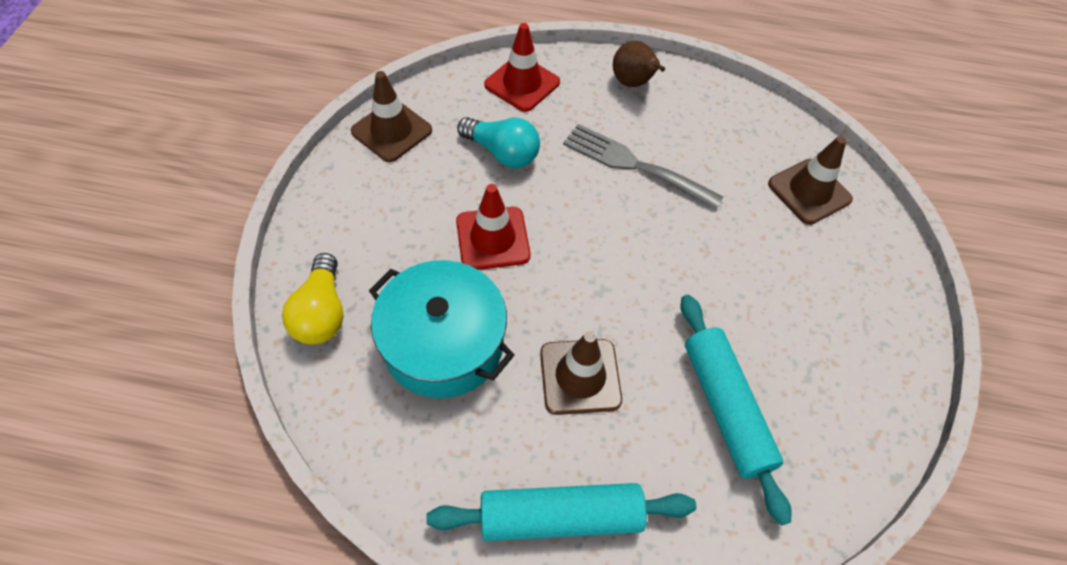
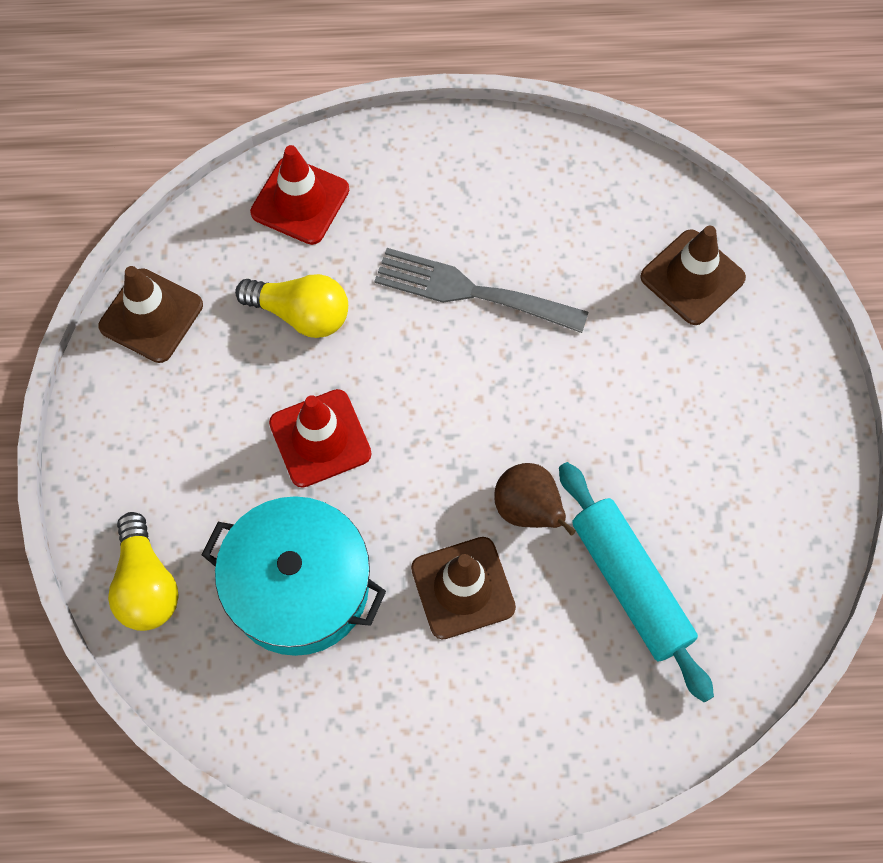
camera: 10 degrees left, 10 degrees up
(502, 152) = (301, 314): turquoise light bulb -> yellow light bulb
(560, 516) = (476, 748): turquoise rolling pin -> none
(633, 83) = (445, 165): brown pear -> brown pear (528, 510)

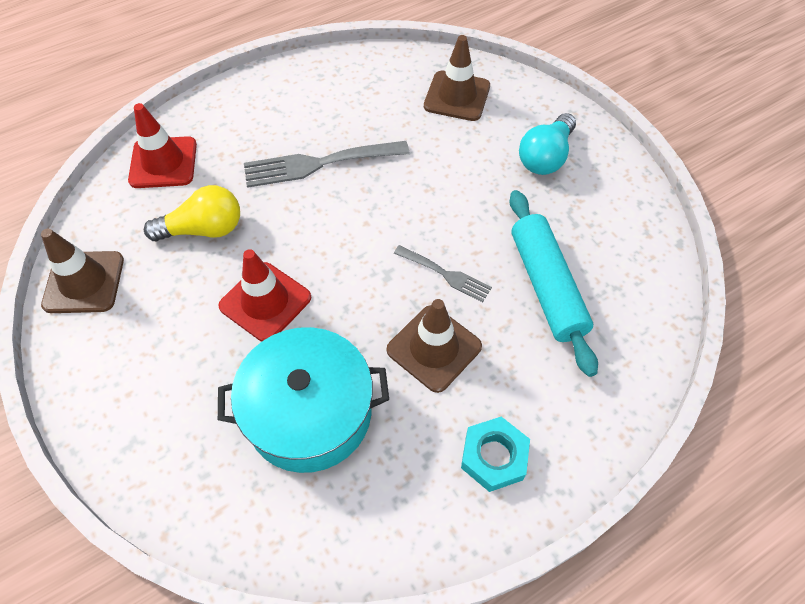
camera: 30 degrees left, 10 degrees down
(146, 584) = (180, 478): yellow light bulb -> none
(451, 735) = (494, 457): none -> turquoise nut
(528, 510) = (446, 274): brown pear -> grey fork
(630, 584) = (546, 286): turquoise rolling pin -> turquoise rolling pin turned 45 degrees clockwise
(744, 420) = (545, 157): none -> turquoise light bulb

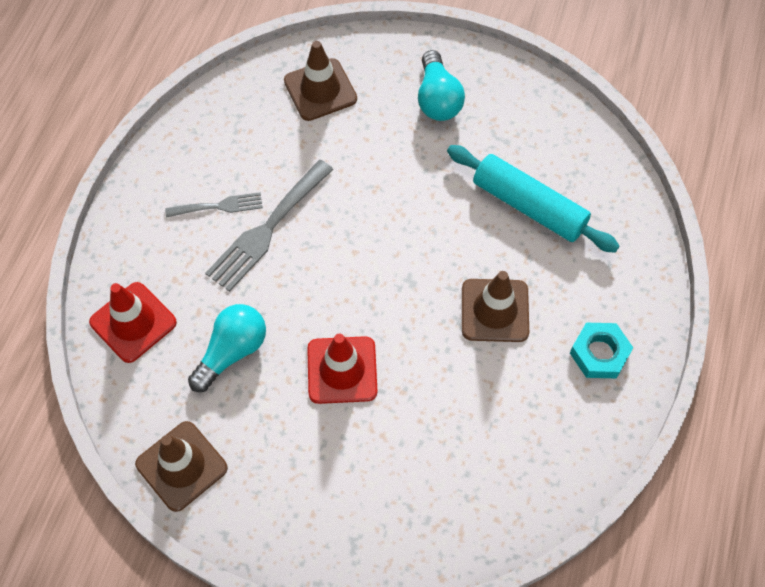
camera: 40 degrees left, 5 degrees up
(203, 229) = (232, 352): yellow light bulb -> turquoise light bulb
(309, 413) = (455, 422): turquoise pot -> none
(446, 274) = (452, 249): grey fork -> grey fork (219, 206)

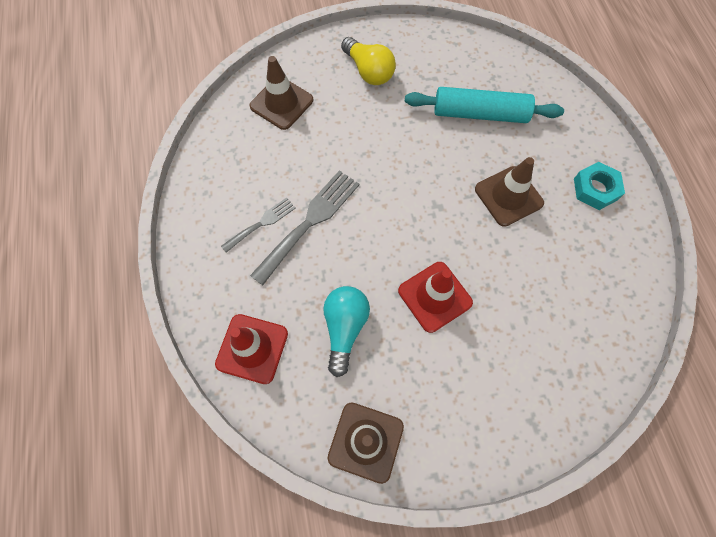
camera: 30 degrees left, 5 degrees up
(267, 229) = (310, 222): grey fork -> grey fork turned 150 degrees counterclockwise
(437, 99) = (368, 71): turquoise light bulb -> yellow light bulb

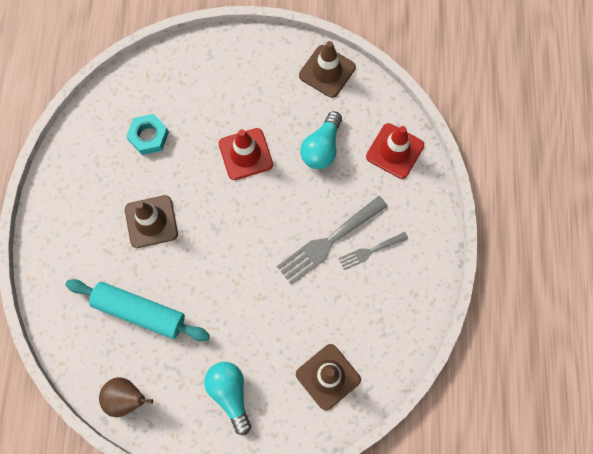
camera: 165 degrees left, 5 degrees up
(368, 71) = (230, 394): yellow light bulb -> turquoise light bulb
(459, 49) = (126, 398): none -> brown pear
(595, 189) = (74, 209): turquoise nut -> turquoise nut (149, 136)

